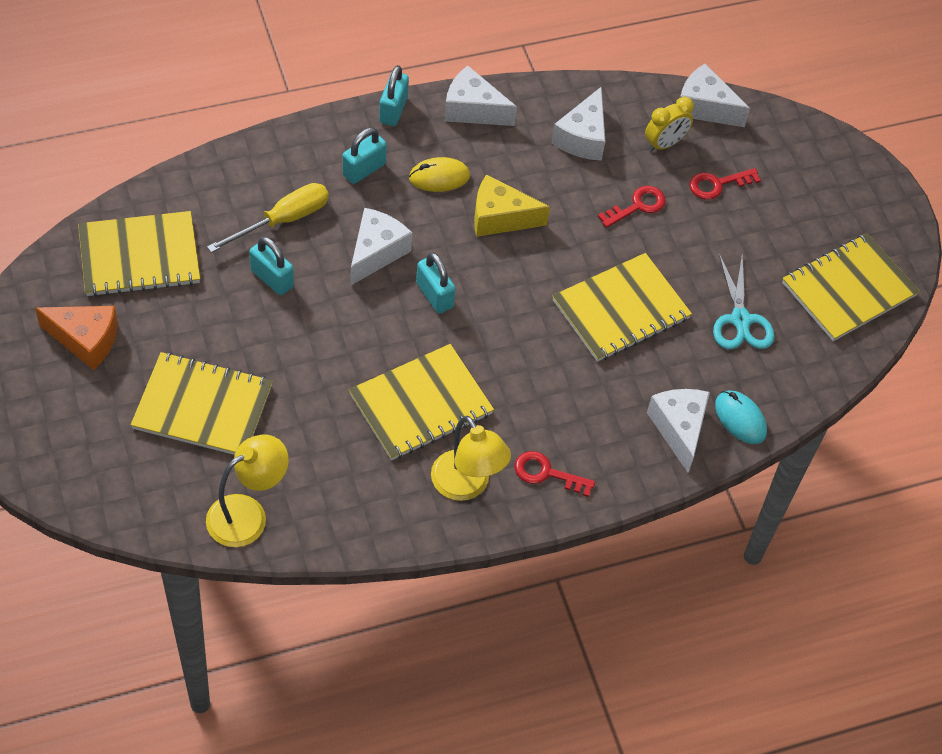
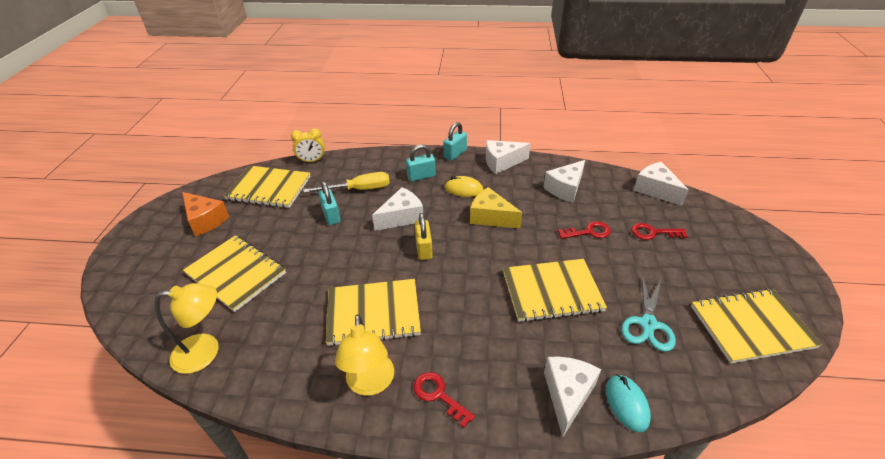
camera: 30 degrees right, 15 degrees down
(434, 295) = (424, 249): turquoise padlock -> yellow padlock
(472, 109) = (502, 162): white cheese -> white cheese turned 60 degrees counterclockwise
(664, 144) = (620, 203): yellow clock -> yellow clock (312, 161)

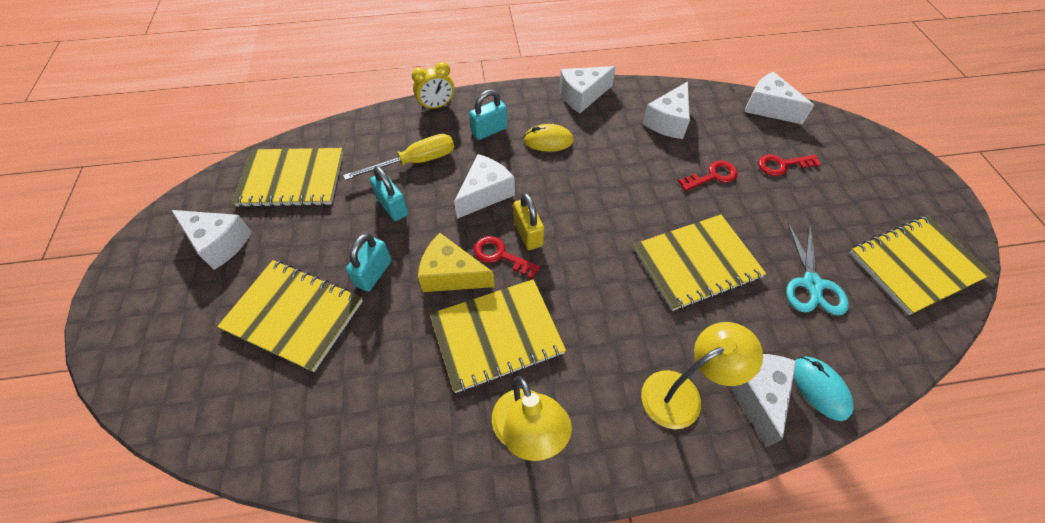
camera: 15 degrees left, 15 degrees up
(205, 220) = (219, 243): orange cheese -> white cheese
(206, 351) = (296, 437): yellow lamp -> yellow lamp (681, 393)
(312, 161) = (336, 129): yellow clock -> yellow clock (437, 106)
(438, 395) = (613, 428): red key -> red key (500, 255)
(455, 154) = (521, 92): turquoise padlock -> turquoise padlock (374, 273)
(491, 217) = (594, 175): yellow cheese -> yellow cheese (451, 275)

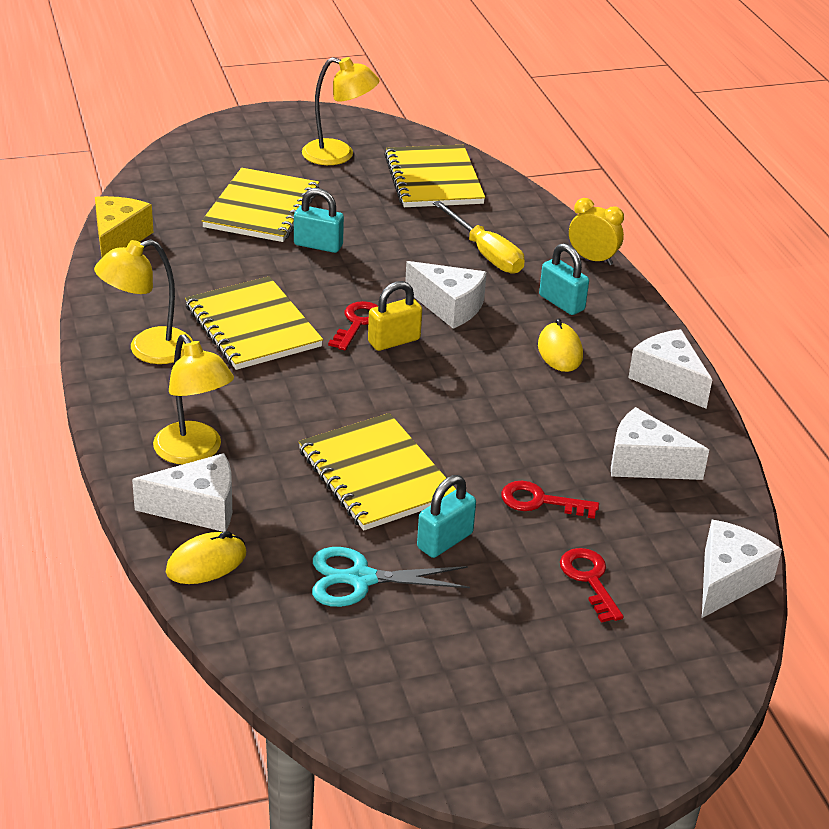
camera: 80 degrees right, 20 degrees down
(219, 243) = (338, 155): white cheese -> yellow lamp
(392, 206) = (411, 246): turquoise padlock -> turquoise padlock (445, 540)
(437, 106) = (592, 259): yellow clock -> yellow clock turned 150 degrees clockwise
(451, 275) = (325, 292): yellow cheese -> yellow cheese (118, 239)
(712, 176) = (540, 501): red key -> red key turned 135 degrees clockwise
(820, 388) = (206, 563): turquoise mouse -> yellow mouse
(915, 265) = (416, 699): yellow notebook -> none

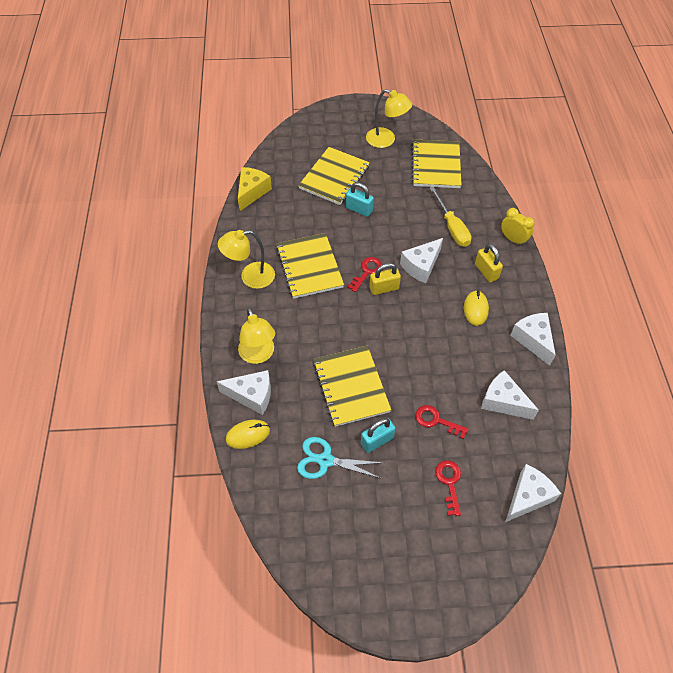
camera: 15 degrees right, 20 degrees up
(449, 306) = (421, 266): white cheese -> white cheese turned 90 degrees clockwise
(561, 303) = (486, 271): turquoise padlock -> yellow padlock

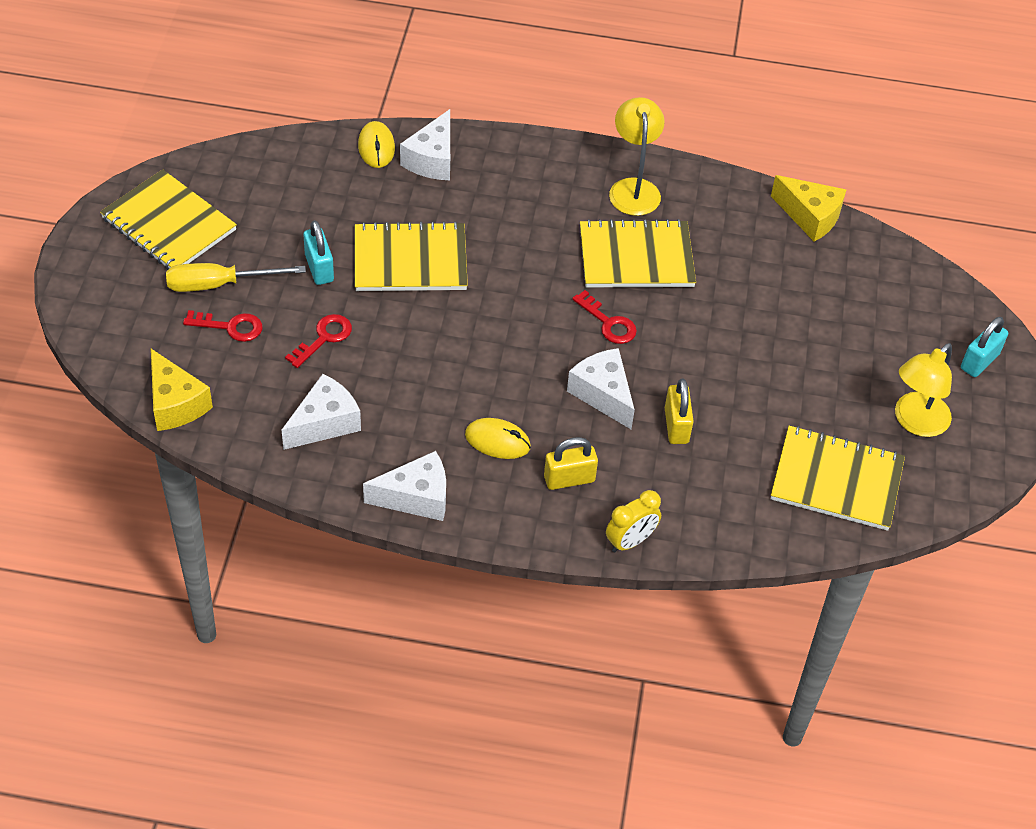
camera: 100 degrees right, 5 degrees down
(258, 355) = (493, 175): yellow lamp -> none
(325, 460) = (312, 212): turquoise scissors -> none
(334, 177) = (828, 327): yellow notebook -> yellow notebook (168, 224)
(359, 209) = (745, 343): turquoise padlock -> turquoise padlock (979, 361)
(384, 288) = (571, 336): yellow padlock -> yellow padlock (676, 426)
(451, 227) = (678, 460): yellow screwdriver -> yellow screwdriver (219, 284)
(527, 497) = (175, 403): white cheese -> yellow cheese

